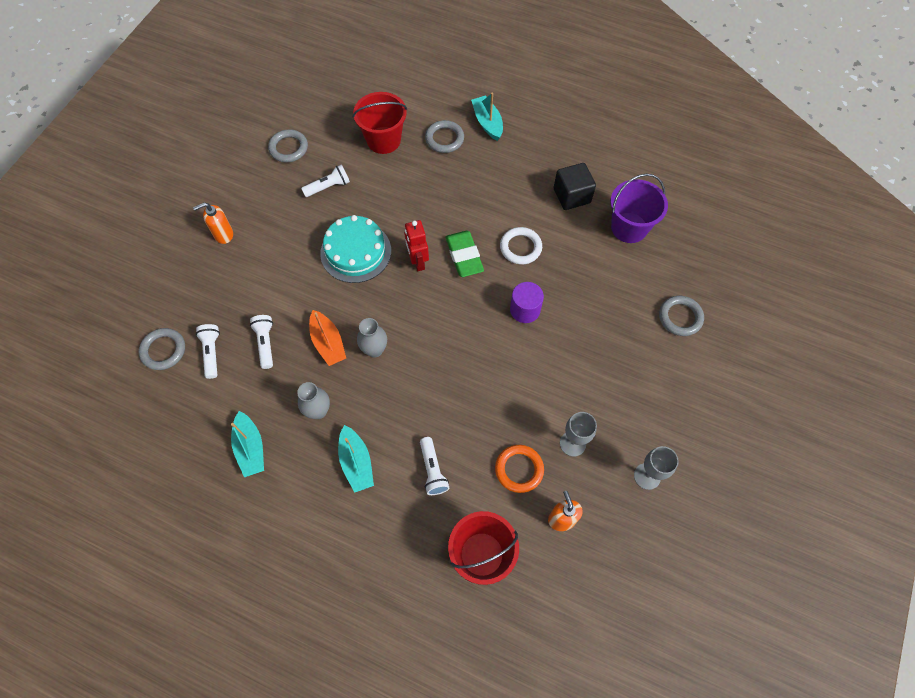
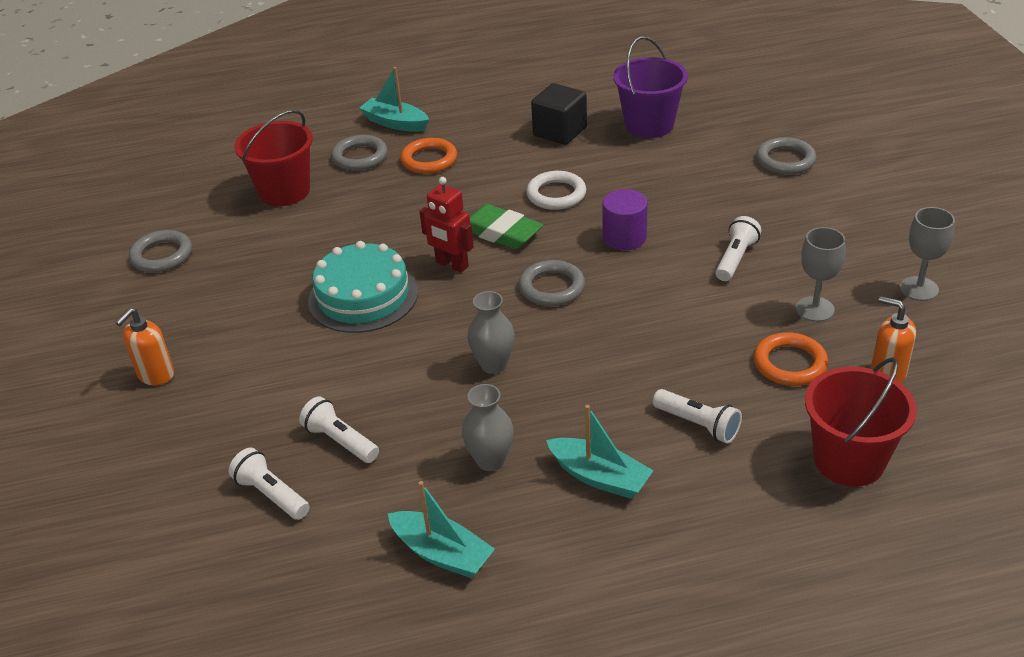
camera: 35 degrees left, 25 degrees down
(163, 350) = (192, 535): grey ring -> grey ring (551, 287)
(328, 187) = (258, 261): white flashlight -> white flashlight (735, 259)
(328, 343) = (426, 392): orange boat -> none
(478, 168) = (429, 160): none -> orange ring

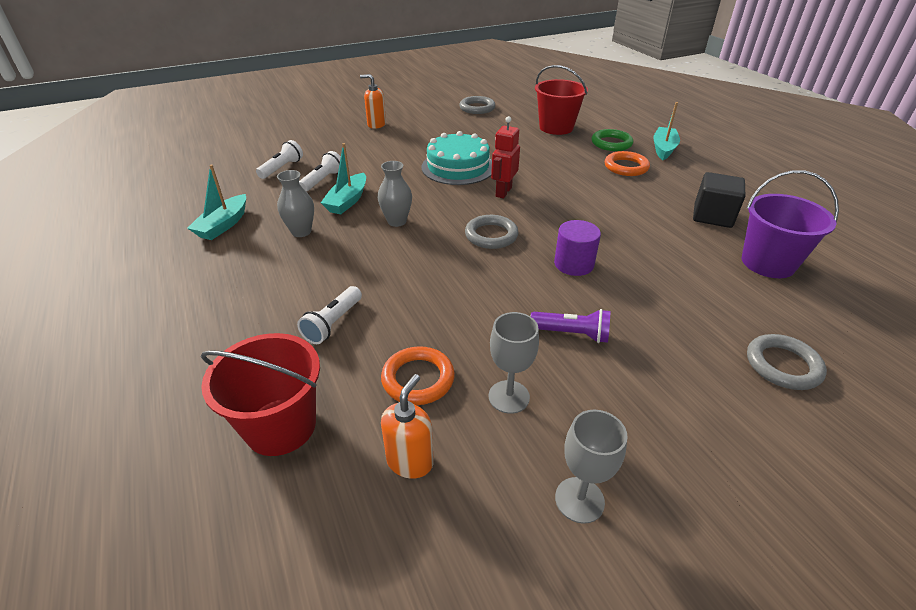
camera: 75 degrees right, 0 degrees up
(360, 157) = (611, 143): grey ring -> green ring
(501, 232) = (551, 206): green eraser -> none
(556, 194) = (616, 224): white ring -> none
(599, 477) = (280, 278): turquoise boat -> turquoise boat (347, 201)
(735, 259) = (572, 334): white flashlight -> purple flashlight

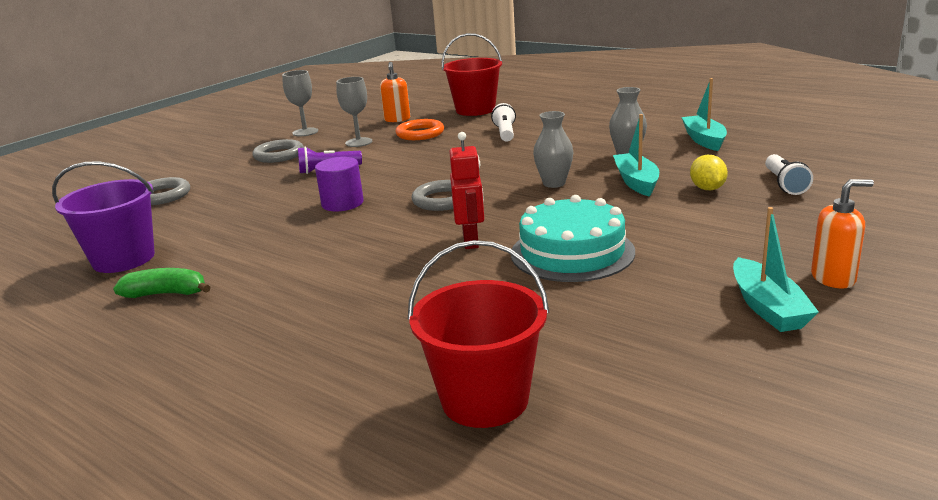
camera: 155 degrees right, 15 degrees down
(323, 180) = (707, 189): white flashlight -> yellow lemon
(477, 108) = (737, 402): grey ring -> grey ring (279, 155)
(611, 143) = (337, 391): green ring -> none
(626, 167) = (298, 338): orange ring -> none
(663, 149) = (216, 414): turquoise boat -> turquoise boat (767, 307)
(712, 216) = (167, 294): black cube -> green banana

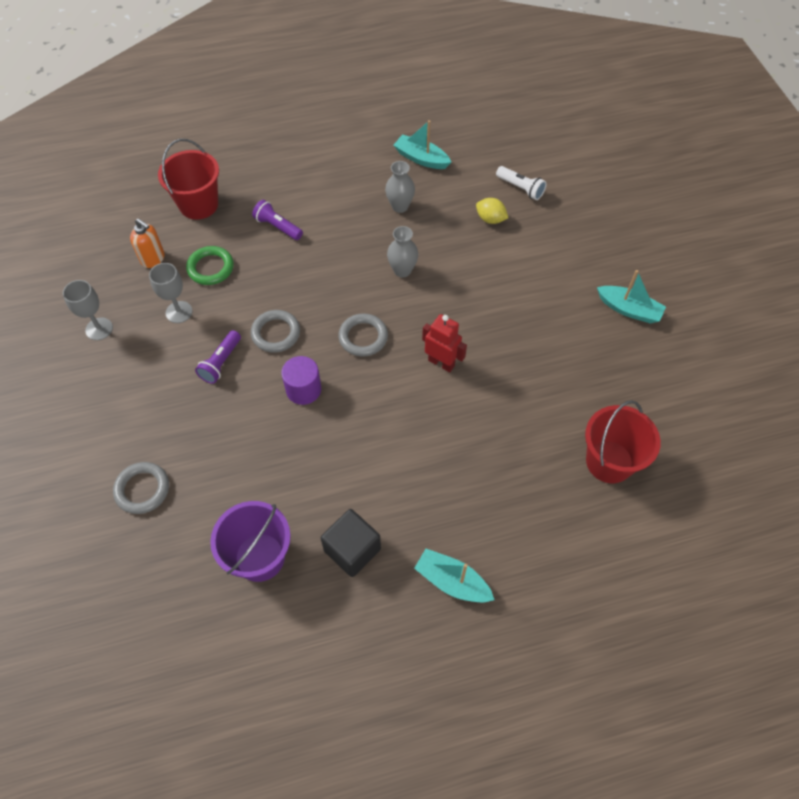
camera: 55 degrees left, 35 degrees up
(167, 294) = (352, 550): green banana -> black cube
(279, 155) = (140, 374): grey ring -> grey ring (276, 333)
(420, 134) = (210, 268): orange ring -> green ring
(505, 133) = (277, 227): white flashlight -> purple flashlight
(572, 252) = (504, 332): turquoise cake -> none
(636, 182) = (446, 237): turquoise boat -> turquoise boat (452, 581)
(833, 278) = (628, 266): orange soap dispenser -> none

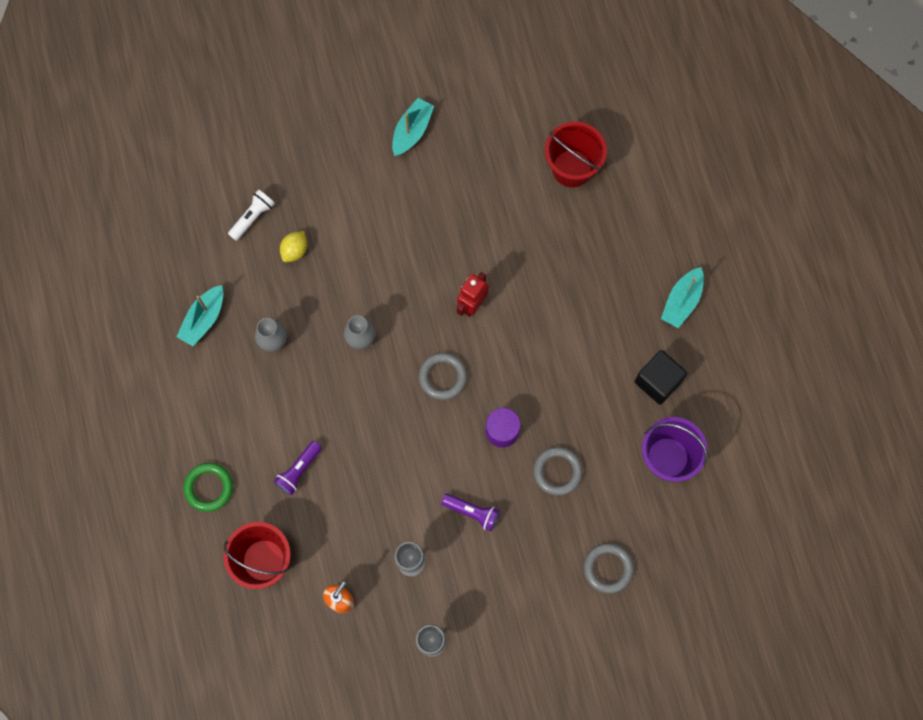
camera: 90 degrees left, 15 degrees up
(210, 268) = (354, 536): green ring -> green ring (209, 487)
(276, 333) = (438, 462): grey ring -> grey ring (557, 471)

